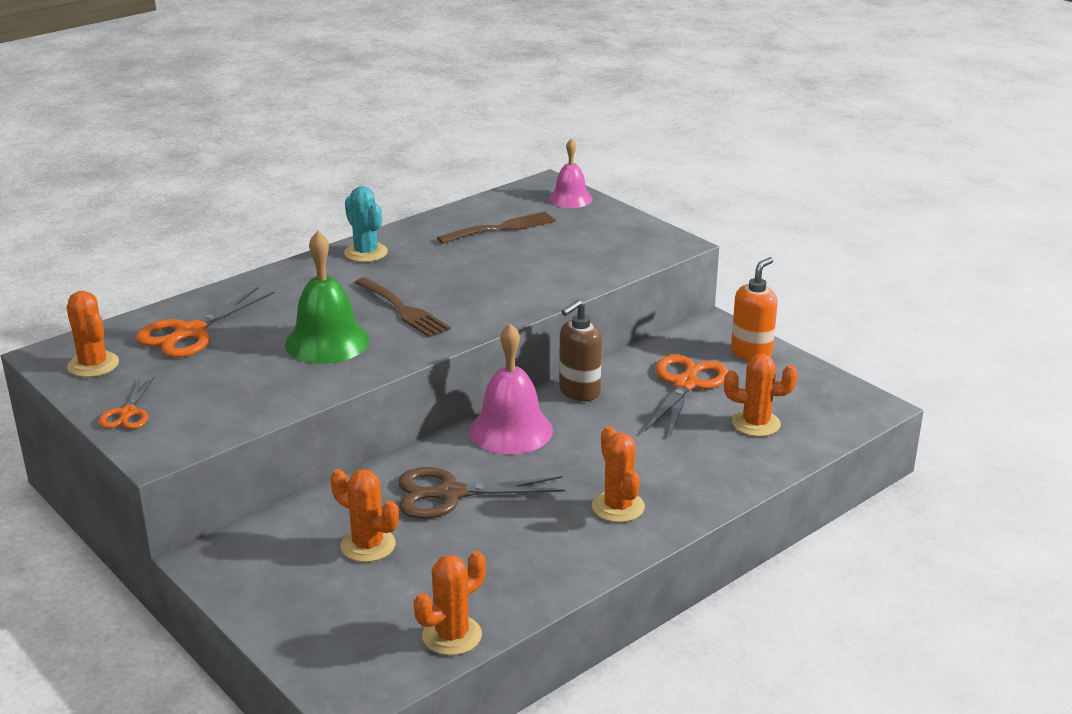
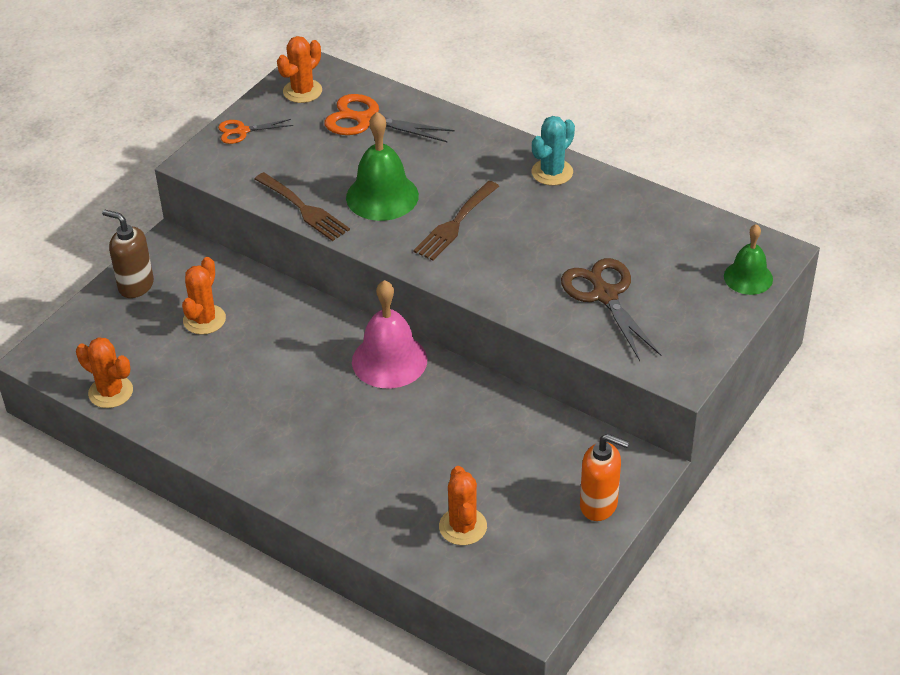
camera: 75 degrees right, 15 degrees up
(449, 494) = (283, 346): brown scissors -> brown scissors (605, 295)
(502, 228) = (650, 245): brown fork -> brown fork (304, 209)
(570, 198) = (748, 277): pink bell -> green bell
(579, 392) = (470, 391): brown soap dispenser -> brown soap dispenser (135, 286)
(618, 507) = (296, 452): orange cactus -> none
(686, 384) = (515, 464): orange scissors -> none

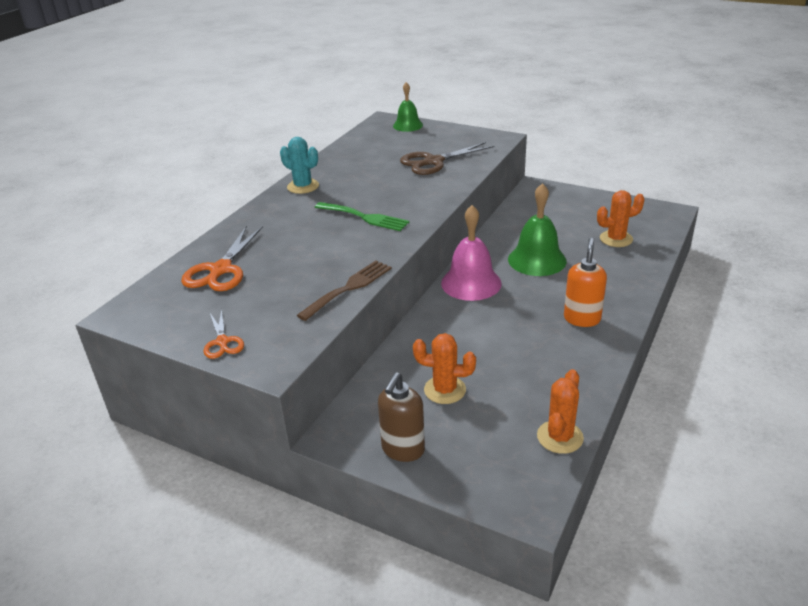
camera: 95 degrees left, 10 degrees down
(302, 91) = (162, 312): orange cactus -> none
(382, 196) = (330, 251): green bell -> green bell (537, 260)
(455, 224) = (364, 217): brown fork -> green fork
(599, 505) = (573, 198): orange soap dispenser -> orange soap dispenser (582, 319)

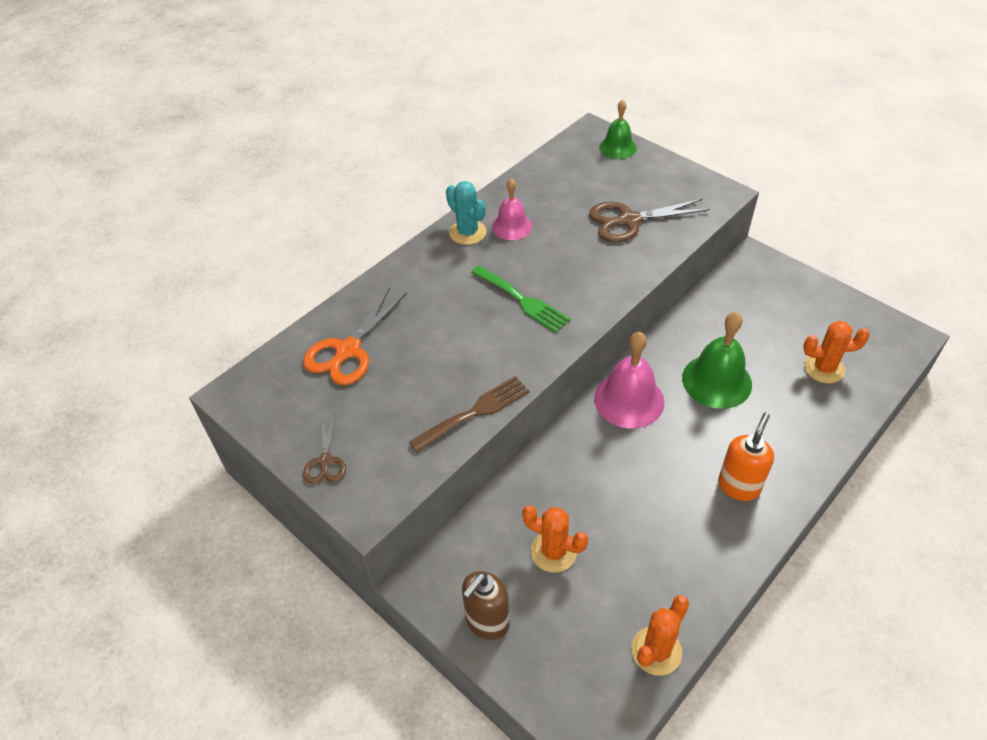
camera: 15 degrees right, 15 degrees up
(222, 342) = (325, 461): orange scissors -> brown scissors
(339, 178) = (512, 226): none -> pink bell

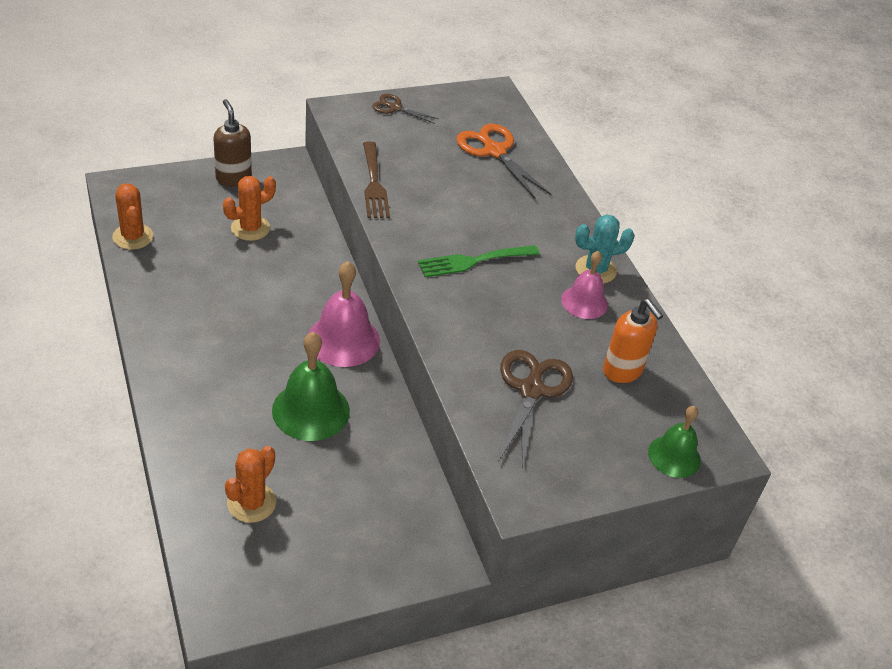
camera: 110 degrees right, 5 degrees down
(738, 486) = (198, 354): orange soap dispenser -> orange soap dispenser (622, 371)

